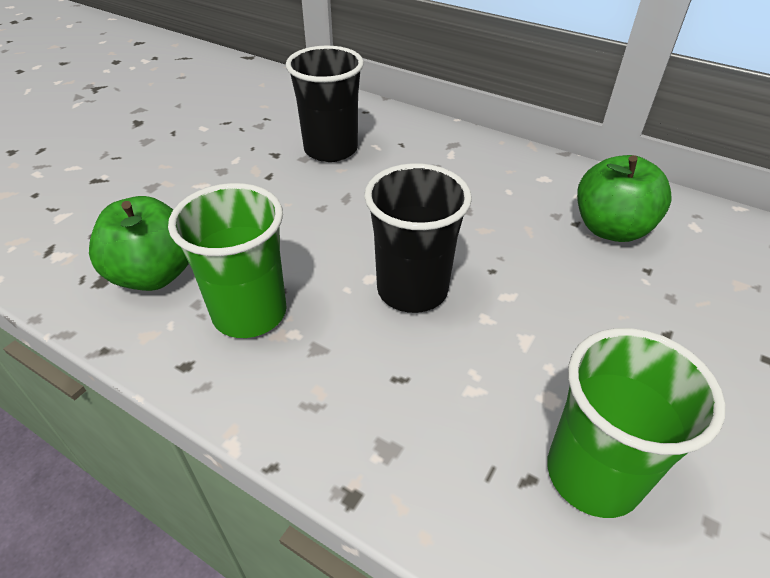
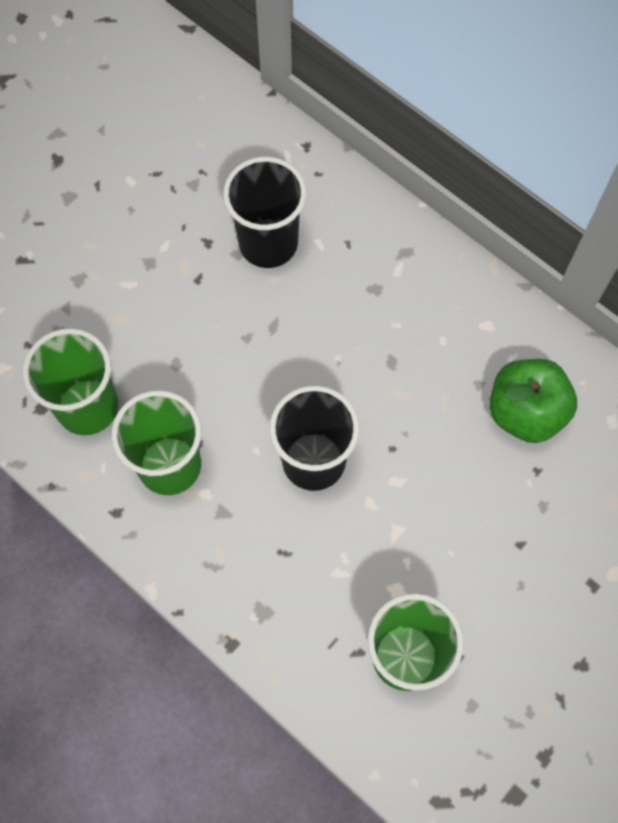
camera: 10 degrees right, 25 degrees up
(154, 274) = (87, 407): green apple -> green cup

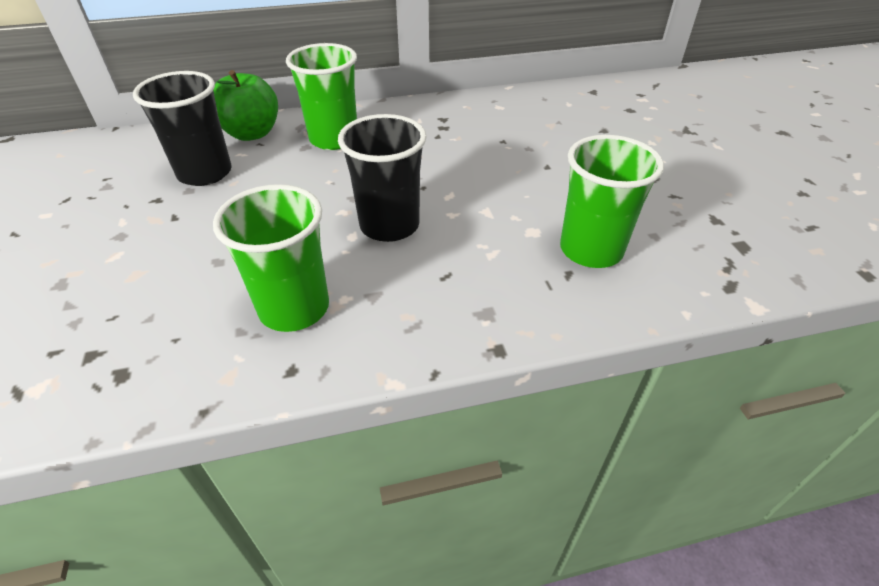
camera: 55 degrees left, 25 degrees down
(87, 407) = (170, 338): green cup -> green cup (334, 139)
(525, 412) = (460, 129): green apple -> green apple (251, 133)

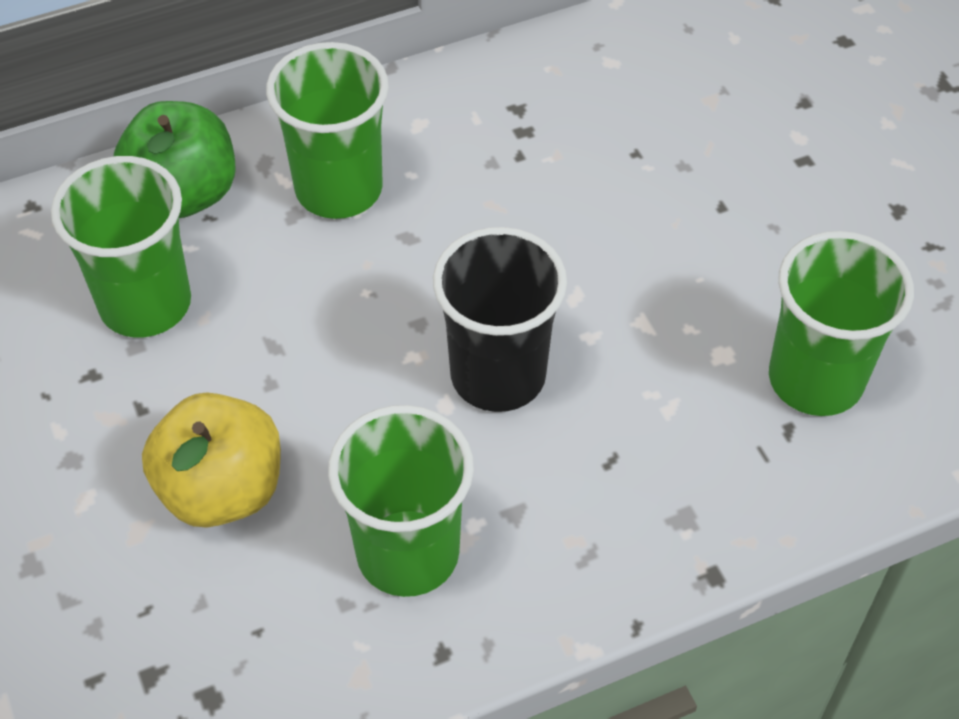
camera: 10 degrees left, 10 degrees up
(197, 260) = (222, 489): none -> yellow apple
(205, 173) = (145, 303): black cup -> green cup

